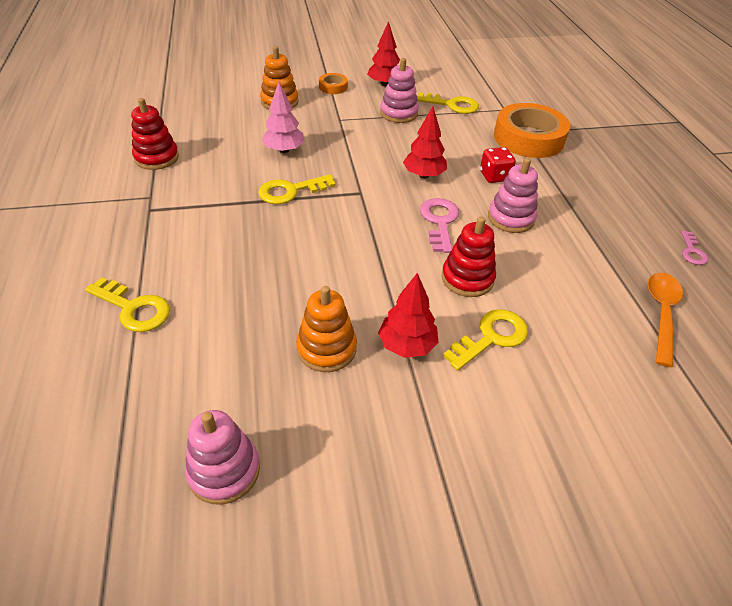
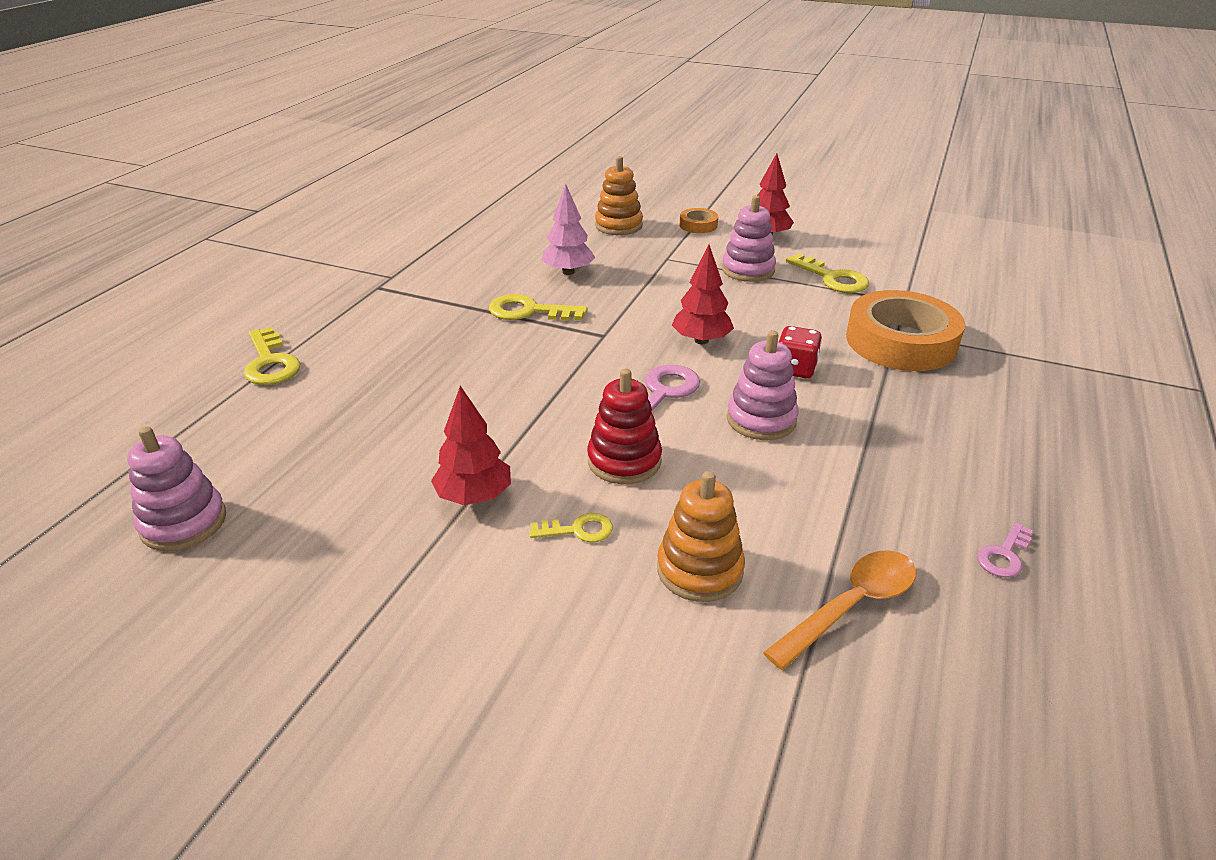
camera: 35 degrees right, 10 degrees down
(157, 158) = (436, 245): red stacking toy -> none
(326, 348) = (391, 464): orange stacking toy -> orange stacking toy (699, 570)
(491, 337) = (578, 530): yellow key -> yellow key, size x0.59

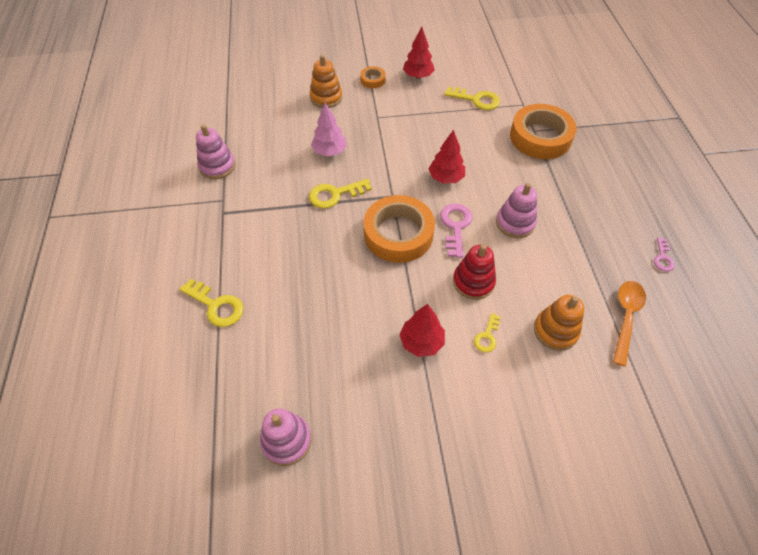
camera: 30 degrees left, 20 degrees up
(570, 374) = (398, 234): none -> orange tape
(578, 530) = (487, 336): yellow key -> yellow key turned 150 degrees clockwise
(748, 270) = (428, 110): pink stacking toy -> pink stacking toy (217, 166)
(795, 369) = (506, 179): red dice -> none

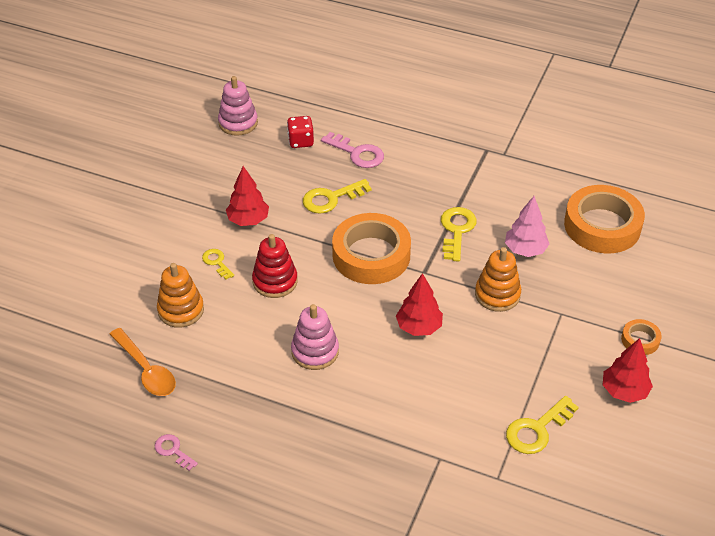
camera: 120 degrees right, 10 degrees down
(216, 306) = (382, 120): yellow key -> yellow key (331, 198)
(217, 166) = (555, 162): pink stacking toy -> none
(285, 360) = (300, 141): none -> red dice
(326, 97) = (626, 281): orange stacking toy -> orange stacking toy (497, 295)
(455, 226) = (348, 301): pink key -> pink key (357, 153)
(540, 137) = (423, 457): orange tape -> orange tape (602, 226)

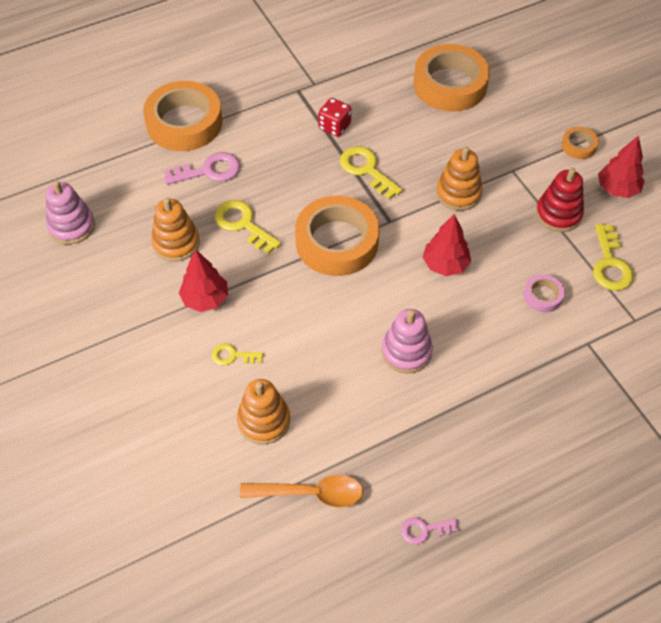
camera: 50 degrees left, 10 degrees up
(275, 281) = (299, 328): red stacking toy -> red stacking toy (558, 214)
(278, 177) = (176, 243): none -> orange stacking toy
(300, 141) = (149, 198): red dice -> red dice (334, 127)
(331, 198) = (243, 224): yellow key -> yellow key turned 120 degrees clockwise
(384, 115) = (184, 123): none -> orange tape
(455, 403) = (542, 296): none -> pink tape
(525, 250) = (429, 144): pink tree -> none

